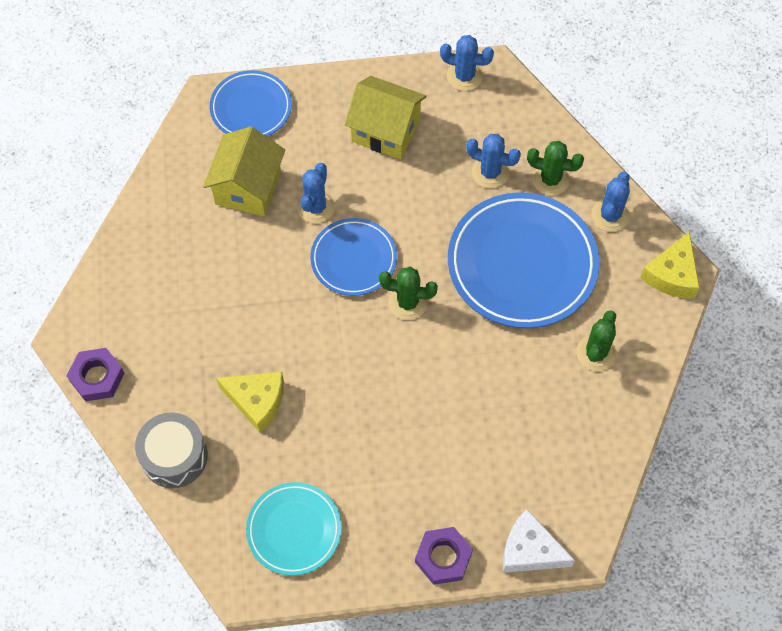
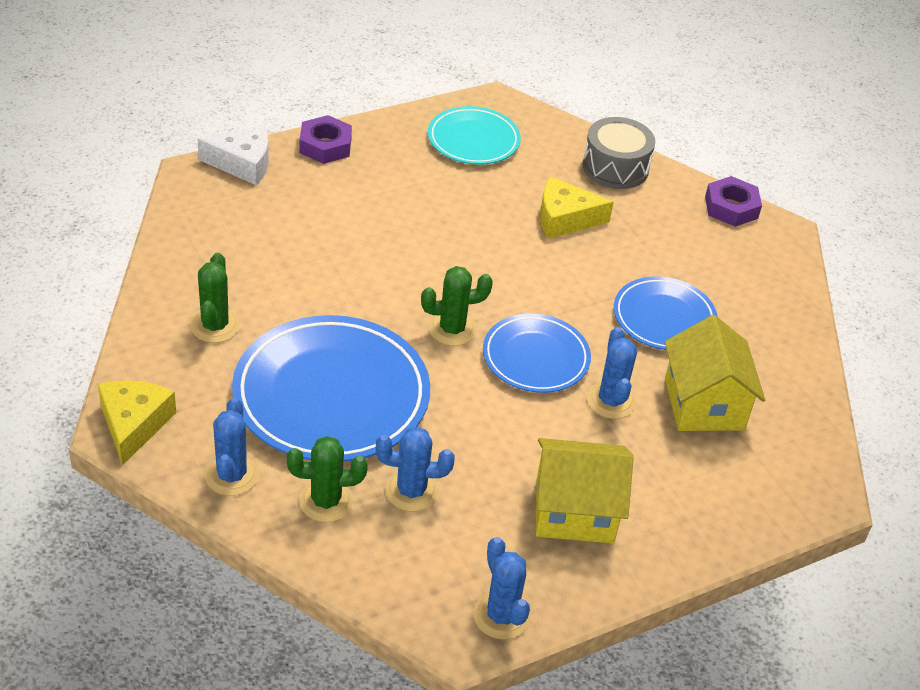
camera: 155 degrees right, 20 degrees down
(251, 108) = (764, 496): blue plate -> blue plate (664, 318)
(464, 76) = (501, 616): blue cactus -> blue cactus turned 75 degrees clockwise

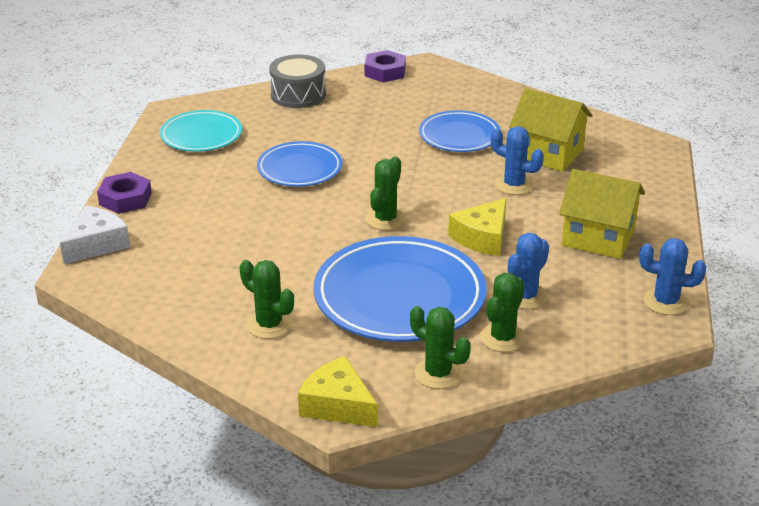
camera: 50 degrees left, 10 degrees down
(231, 475) = (438, 373): blue cactus -> green cactus
(535, 358) = (447, 197): blue plate -> blue plate (300, 169)
(565, 218) = (325, 133): yellow cheese -> yellow cheese (482, 237)
(574, 511) = (598, 237): yellow house -> yellow house turned 75 degrees clockwise

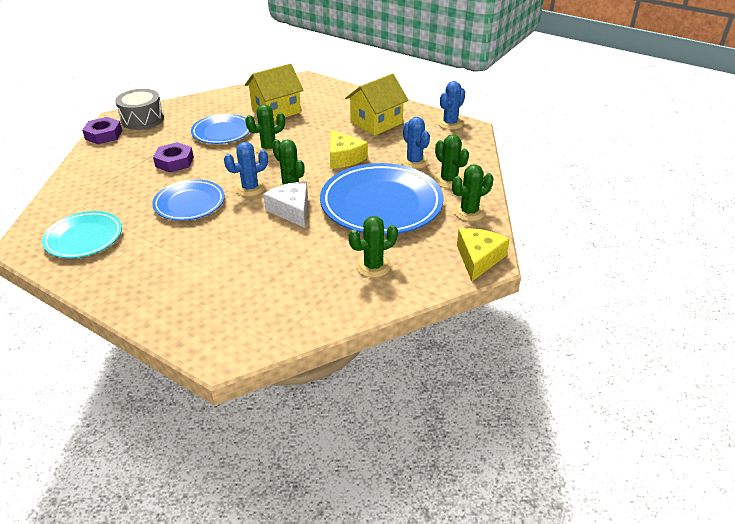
camera: 65 degrees left, 5 degrees up
(96, 244) = (188, 335): white cheese -> white cheese (291, 210)
(125, 199) = (134, 302): purple nut -> purple nut (174, 162)
(298, 95) = (84, 177): grey drum -> grey drum (142, 119)
(338, 405) = (478, 259): yellow cheese -> yellow cheese turned 135 degrees clockwise
(453, 178) = (268, 148): none -> green cactus
(514, 185) = (298, 131): blue cactus -> blue cactus (250, 188)

